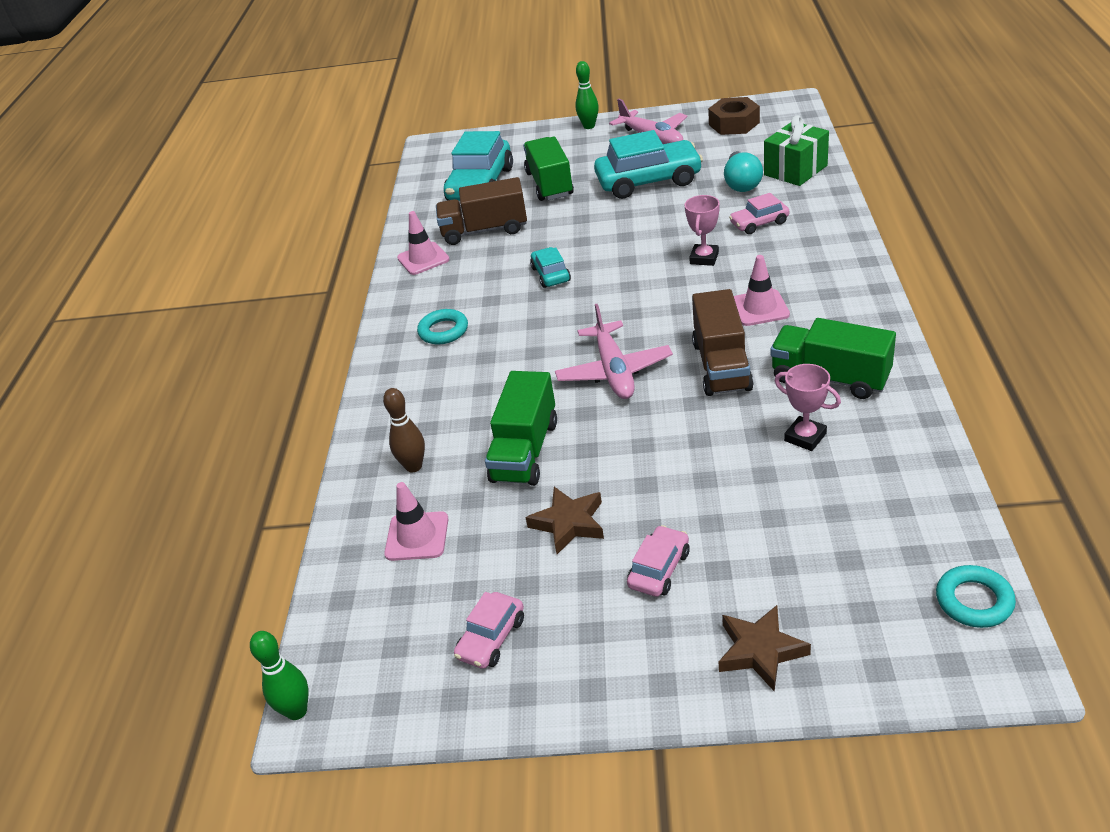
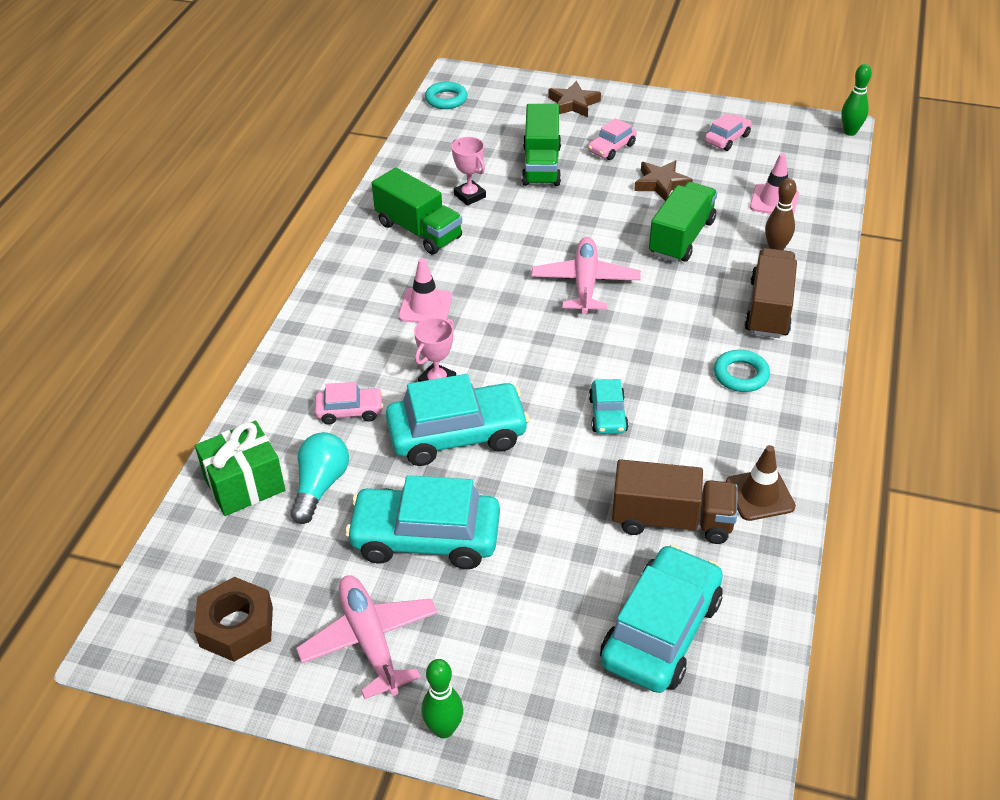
camera: 170 degrees left, 5 degrees up
(423, 259) = (759, 495): pink traffic cone -> brown traffic cone
(549, 184) = (559, 588): green truck -> green truck (541, 165)
(663, 232) = (457, 435): none -> turquoise car
(721, 365) = (493, 263): brown truck -> brown truck (768, 309)

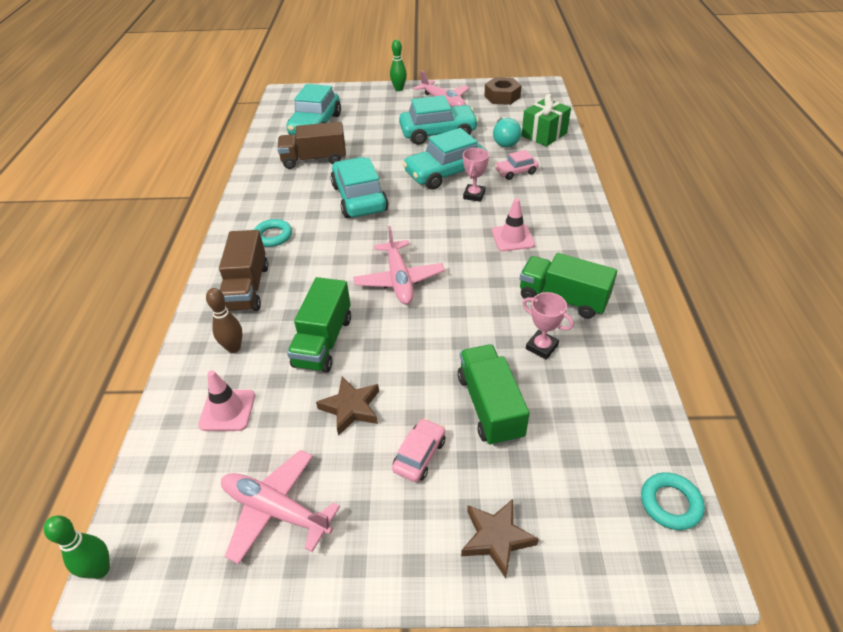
camera: 165 degrees right, 0 degrees up
(608, 414) = (359, 198): turquoise car -> turquoise car, size x1.97
(727, 139) = (276, 510): pink car -> pink plane
(759, 495) = (265, 178): brown traffic cone -> none

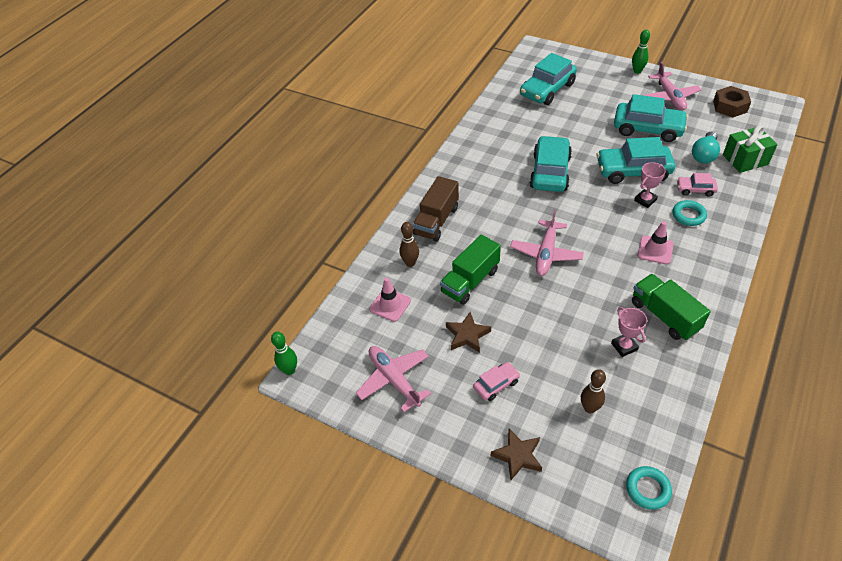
camera: 30 degrees right, 5 degrees up
(273, 236) = (471, 184): turquoise ring -> turquoise ring (688, 215)
(314, 160) = (531, 124): brown truck -> none
(489, 406) = (560, 373): green truck -> none
(546, 434) = (589, 408): none -> brown bowling pin

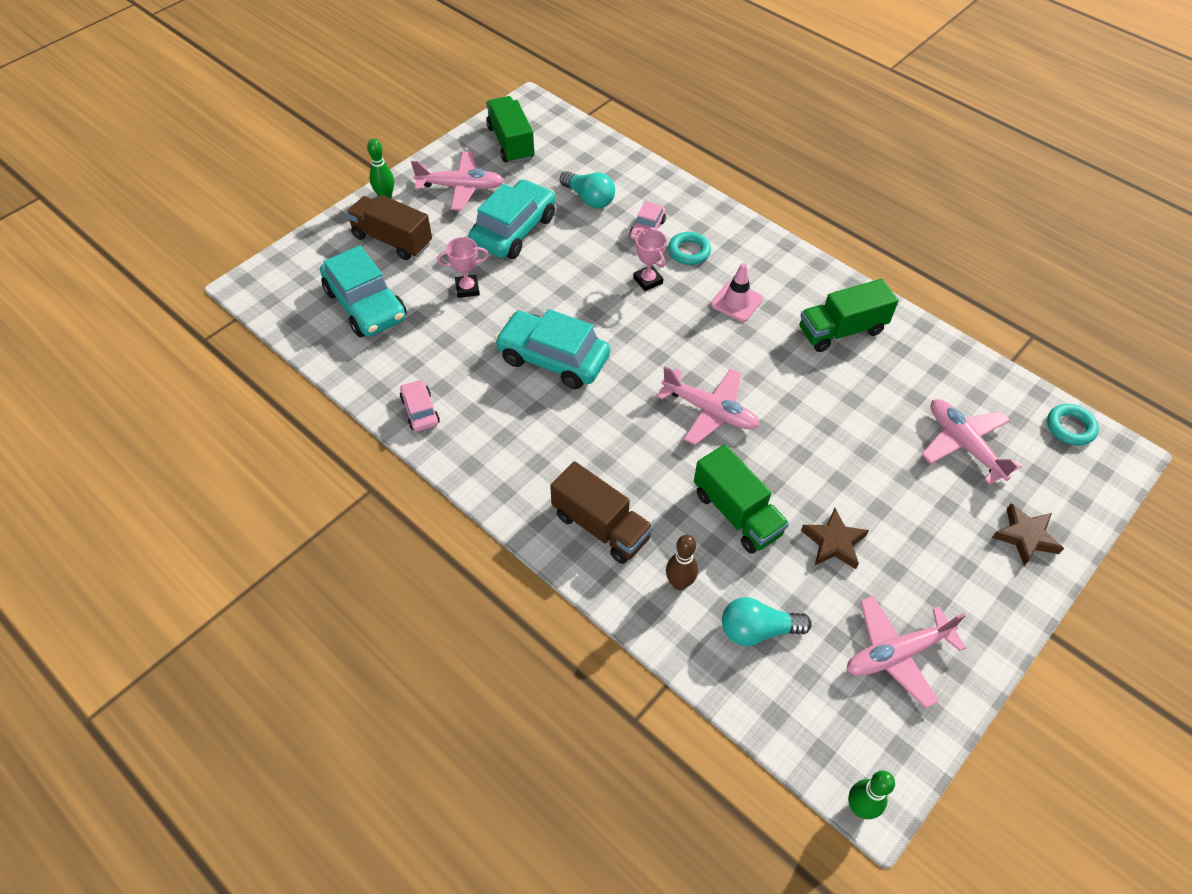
camera: 80 degrees left, 5 degrees up
(390, 305) = (757, 630): pink traffic cone -> turquoise light bulb
(496, 384) = (919, 530): pink car -> pink car (420, 411)
(589, 408) = (964, 444): brown bowling pin -> pink plane
(603, 84) = (392, 240): none -> brown truck
(624, 346) = (880, 382): pink trophy -> pink trophy (467, 289)
(633, 171) = (589, 273): turquoise car -> none
(730, 106) = (510, 143): brown nut -> green truck
(745, 159) = (613, 169): green gift -> none

